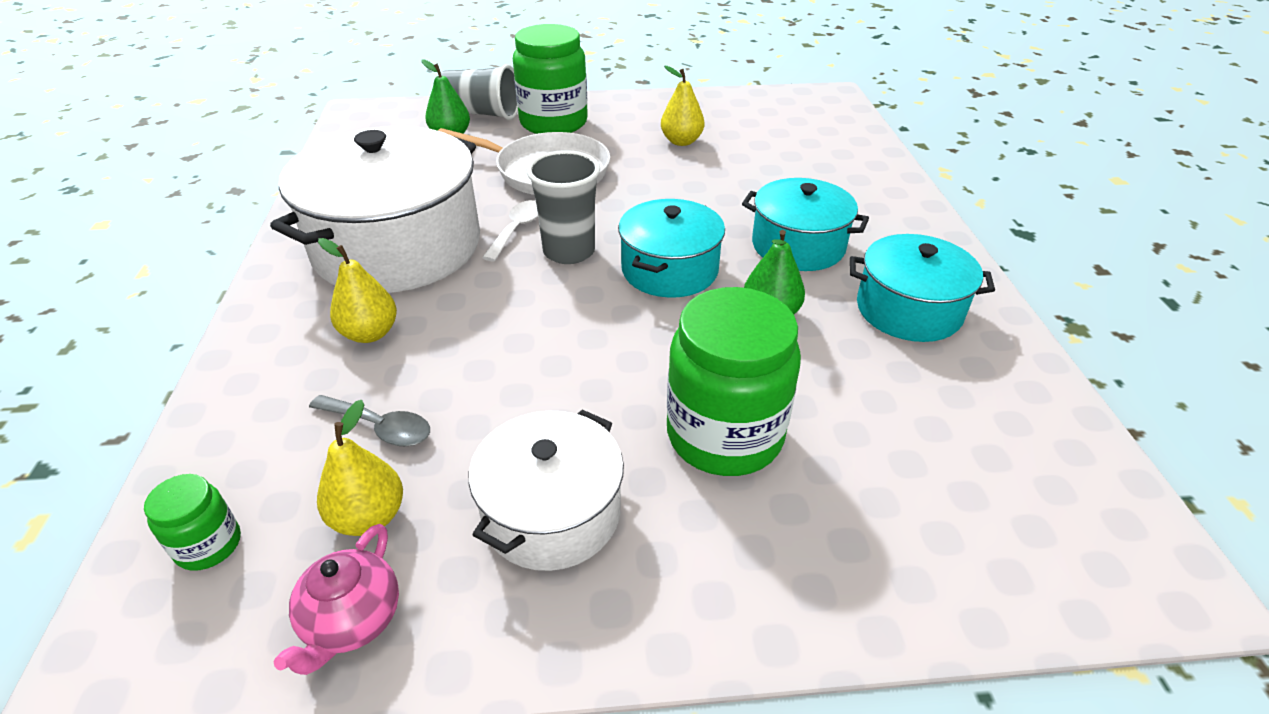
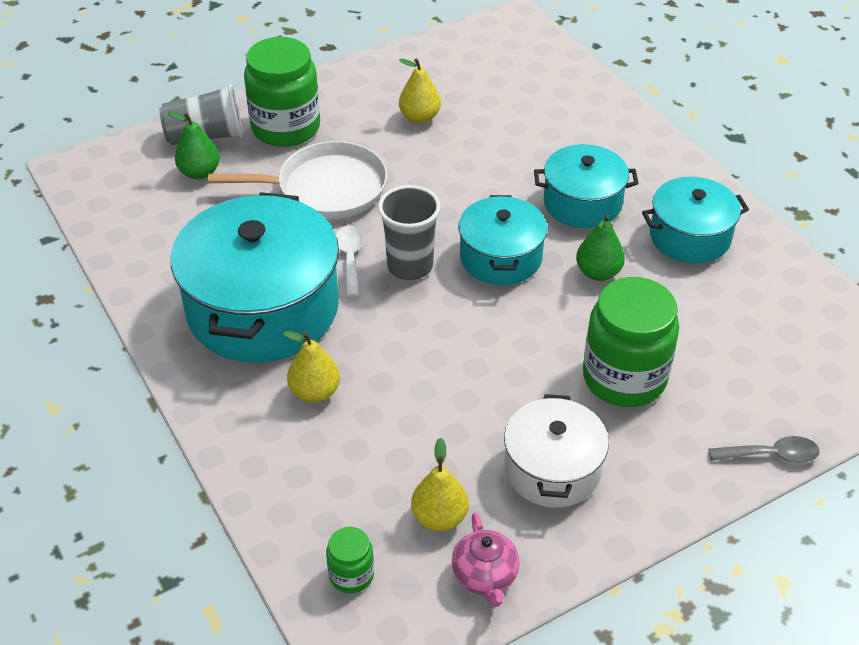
camera: 25 degrees left, 5 degrees up
(380, 427) = (391, 458): grey spoon -> grey spoon (771, 455)
(397, 246) = (263, 308): white pot -> turquoise pot

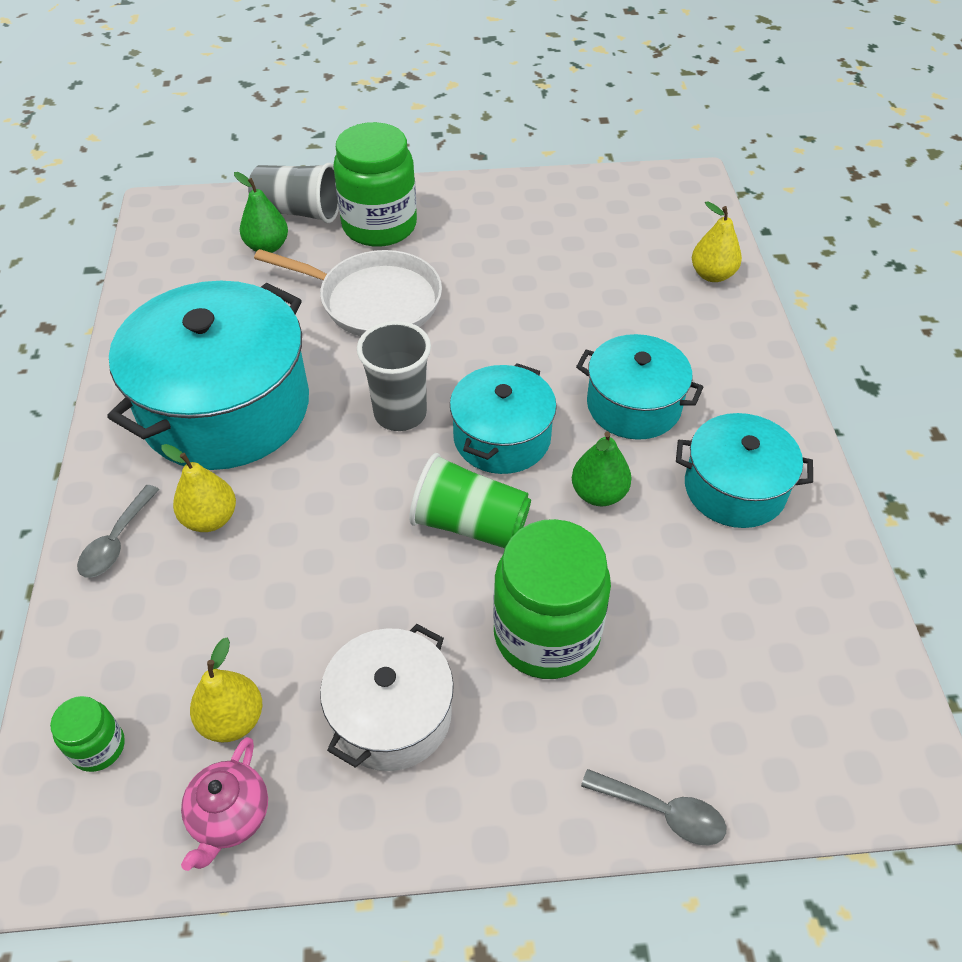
camera: 25 degrees right, 5 degrees up
(250, 435) = (116, 541): none -> grey spoon
(350, 258) = (346, 384): white spoon -> none
(419, 117) = (519, 254): yellow pear -> yellow pear (712, 275)
(519, 325) = (470, 524): none -> green cup

